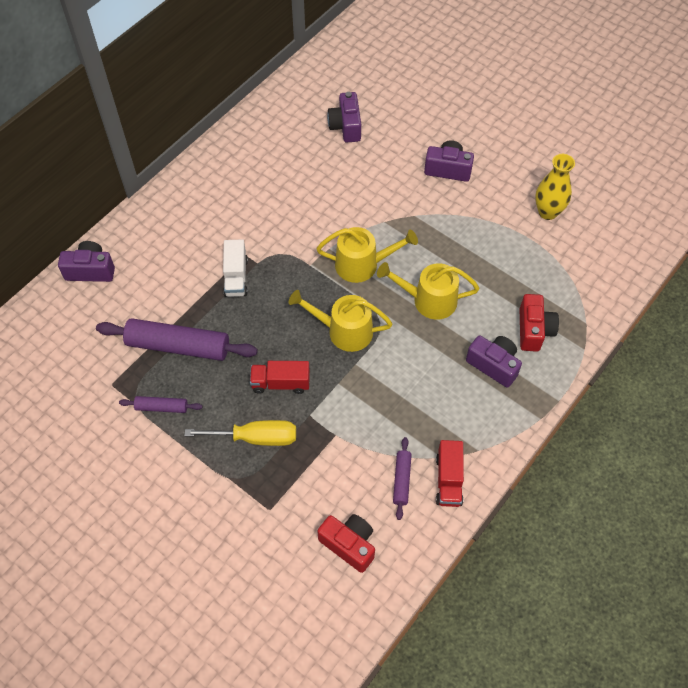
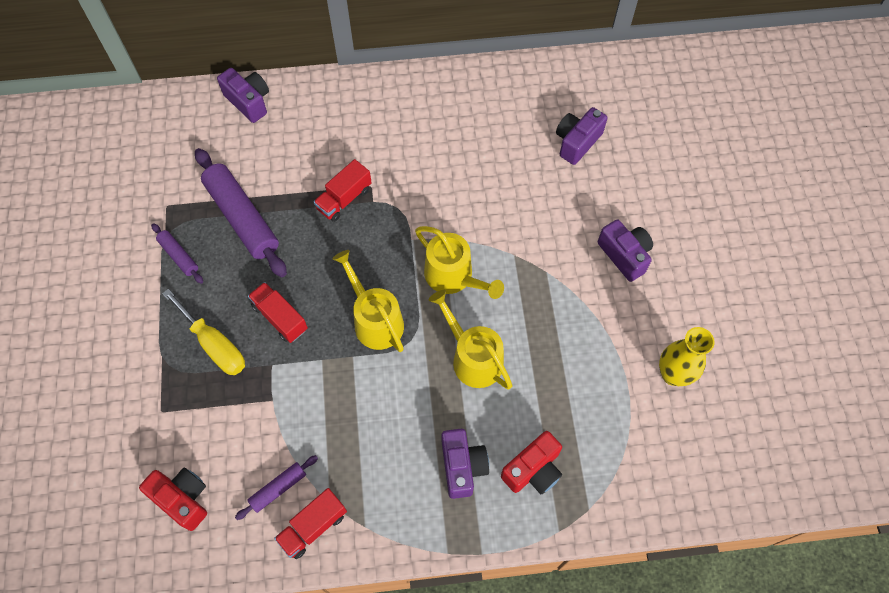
camera: 45 degrees right, 5 degrees up
(236, 277) = (344, 199): white truck -> red truck
(349, 544) = (183, 499): red camera -> red camera turned 45 degrees counterclockwise

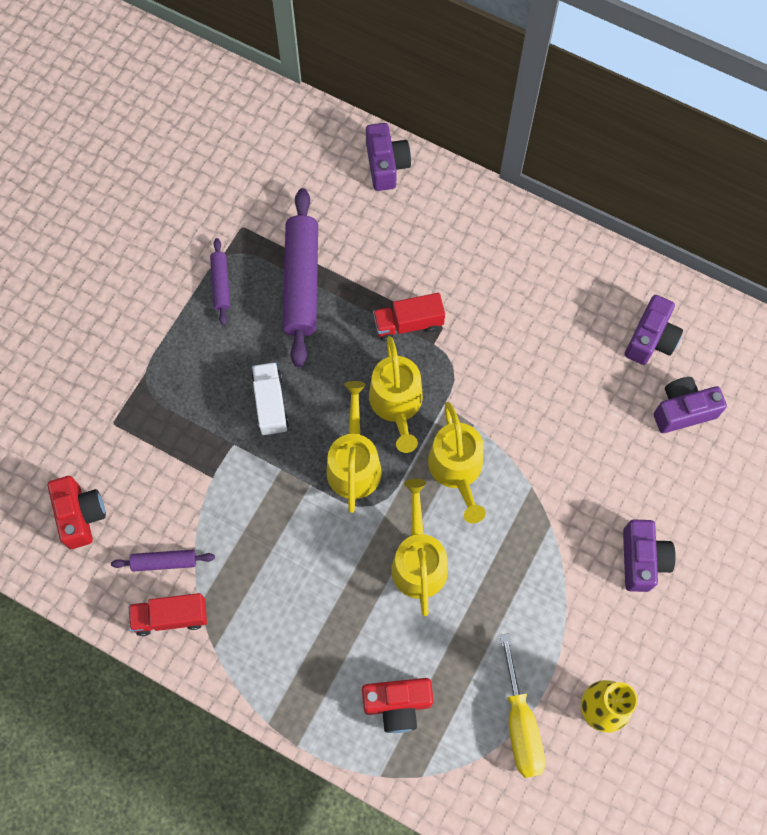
camera: 35 degrees right, 5 degrees up
(214, 345) = (197, 391): yellow screwdriver -> yellow screwdriver (520, 724)
(280, 318) = (270, 404): red truck -> white truck
(376, 259) = (397, 404): none -> yellow watering can
(462, 466) = (336, 656): purple camera -> purple camera (650, 339)

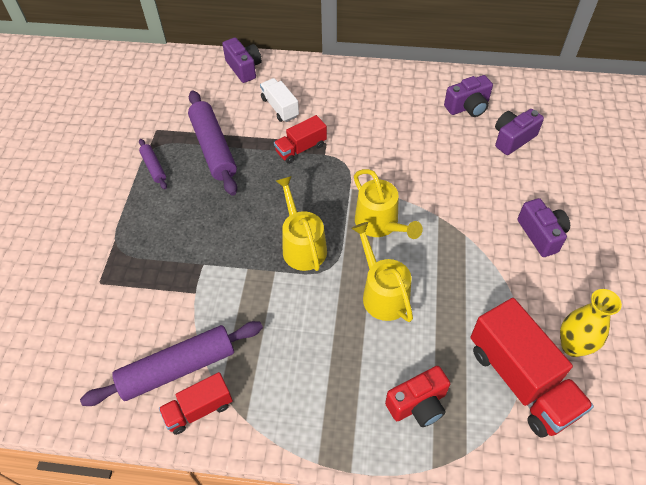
camera: 20 degrees left, 15 degrees down
(80, 515) = (93, 359): red camera -> none
(164, 562) = (178, 368): purple rolling pin -> purple rolling pin, size x2.03
(270, 404) = (221, 228): white truck -> white truck (280, 107)
(397, 404) = (316, 198): yellow watering can -> none
(520, 724) = (521, 380): yellow screwdriver -> red truck
(650, 339) = (468, 107): purple camera -> purple camera turned 60 degrees clockwise

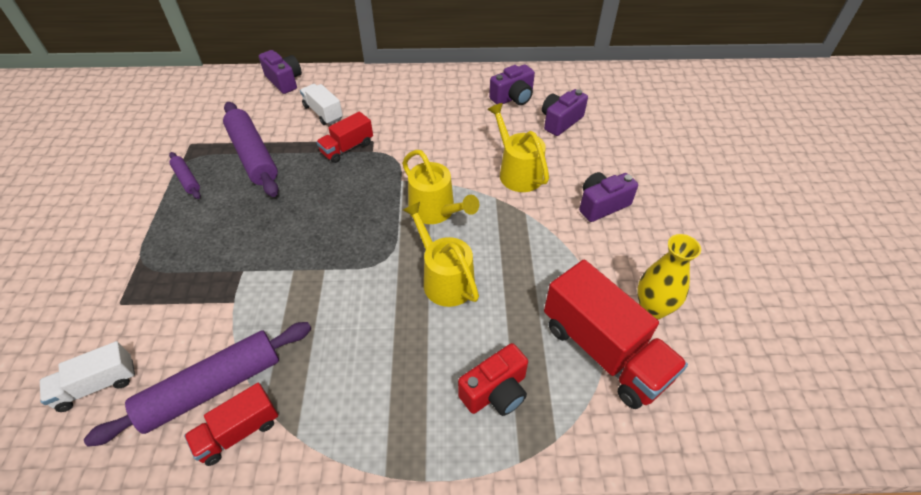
camera: 10 degrees left, 5 degrees down
(84, 353) = (97, 385): none -> white truck
(302, 246) = (353, 240): yellow watering can -> yellow watering can (517, 172)
(541, 234) = (602, 205): purple camera -> purple camera turned 90 degrees counterclockwise

